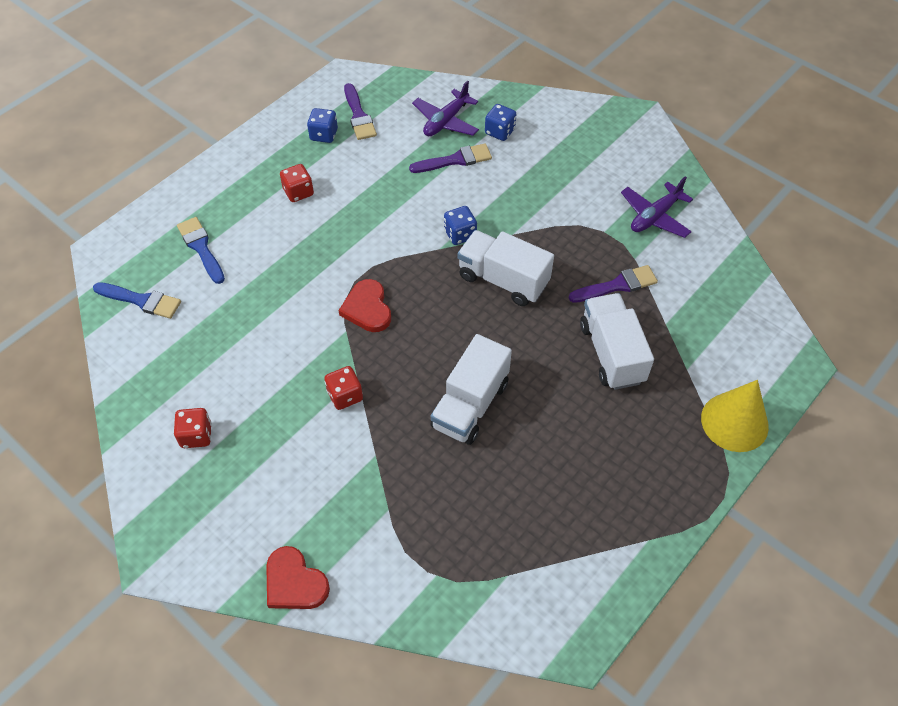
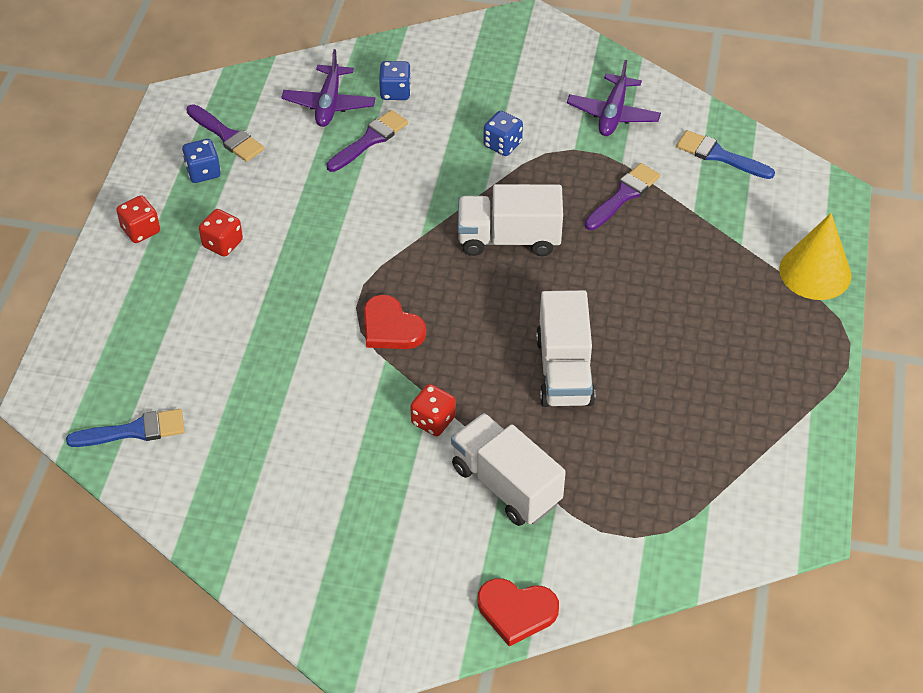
camera: 30 degrees left, 5 degrees down
(196, 435) = (307, 531): red dice -> red dice (141, 230)
(201, 248) = (158, 347): blue brush -> blue brush (719, 155)
(460, 234) = (431, 213): blue dice -> blue dice (502, 144)
(611, 353) = (663, 261): white truck -> white truck (506, 484)

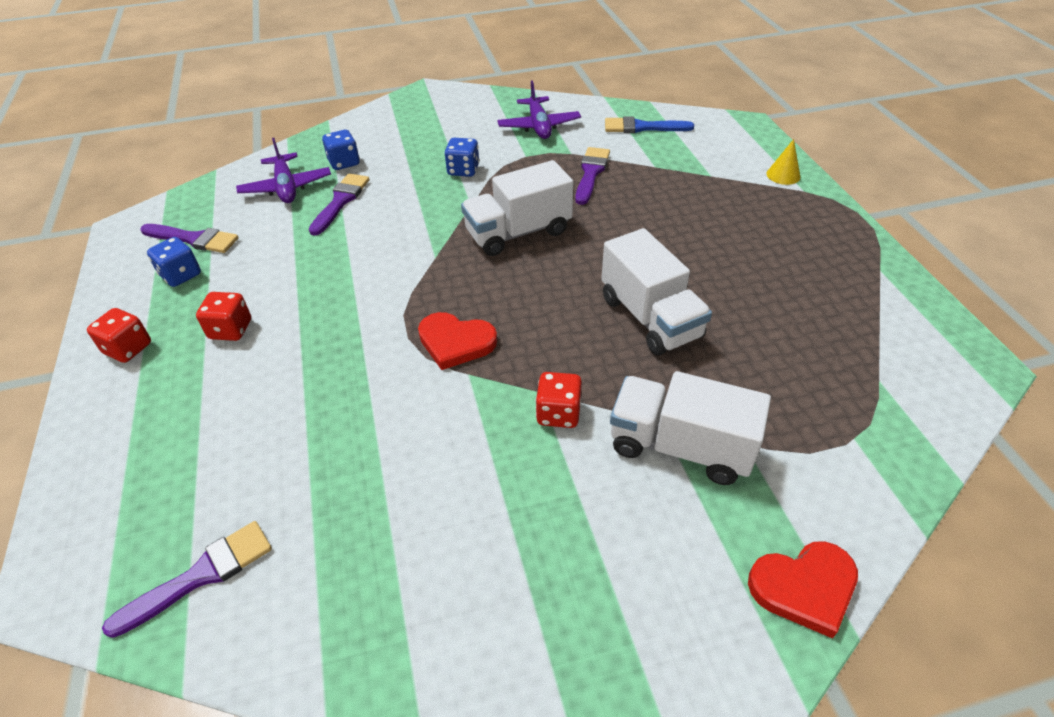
camera: 25 degrees left, 5 degrees down
(134, 431) = (201, 575): blue brush -> purple brush
(815, 272) = (783, 175): yellow cone -> yellow cone, size x0.51

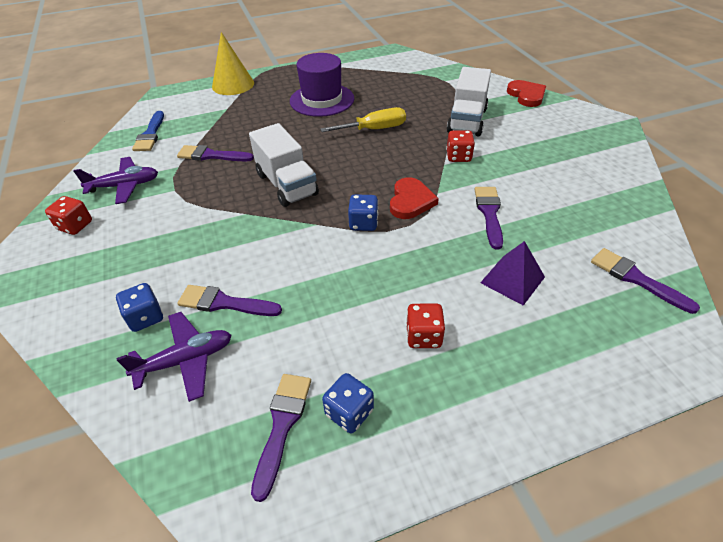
camera: 95 degrees left, 0 degrees up
(128, 348) = (466, 415): red dice -> red dice (75, 226)
(269, 423) = (512, 280): none -> purple pyramid
(404, 425) = (489, 213): none -> purple brush
(463, 170) = (188, 224): blue dice -> blue dice (363, 223)
(650, 318) = (374, 129): white truck -> yellow screwdriver
(744, 262) = (322, 100): none -> purple hat
(783, 175) = (233, 85): yellow cone -> yellow cone, size x1.97

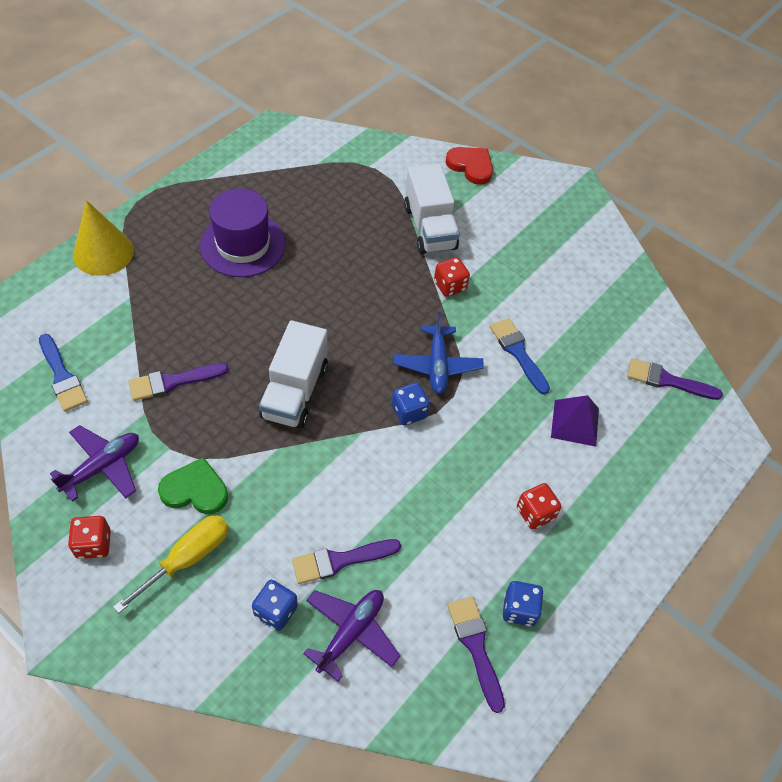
camera: 35 degrees left, 10 degrees up
(166, 218) = (195, 490): none -> green heart
(287, 184) = (295, 391): white truck -> white truck turned 75 degrees clockwise
(374, 129) = (337, 274): yellow screwdriver -> yellow screwdriver (188, 558)
(410, 201) = (437, 365): red heart -> blue plane
(489, 213) = (518, 352): purple brush -> blue brush

